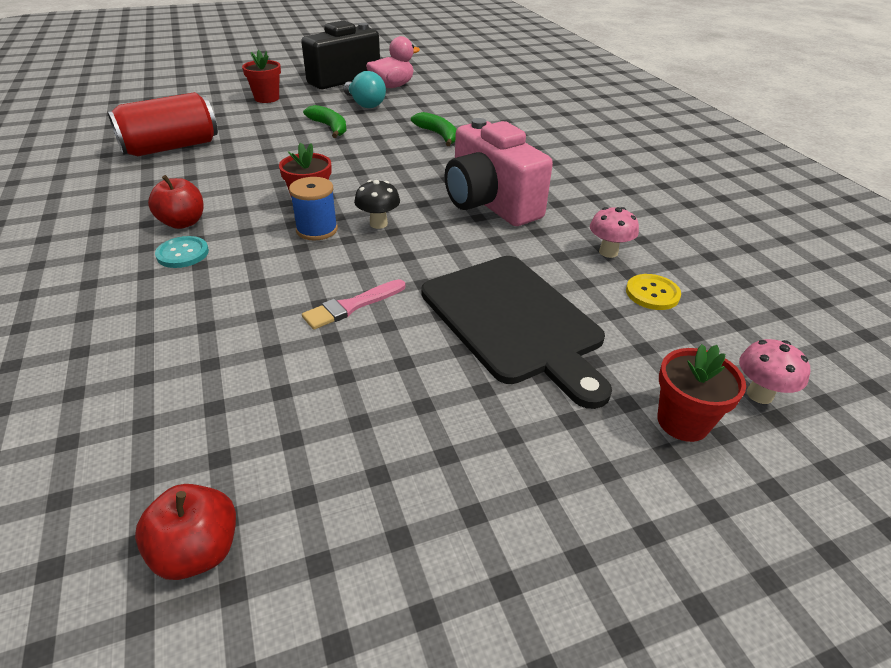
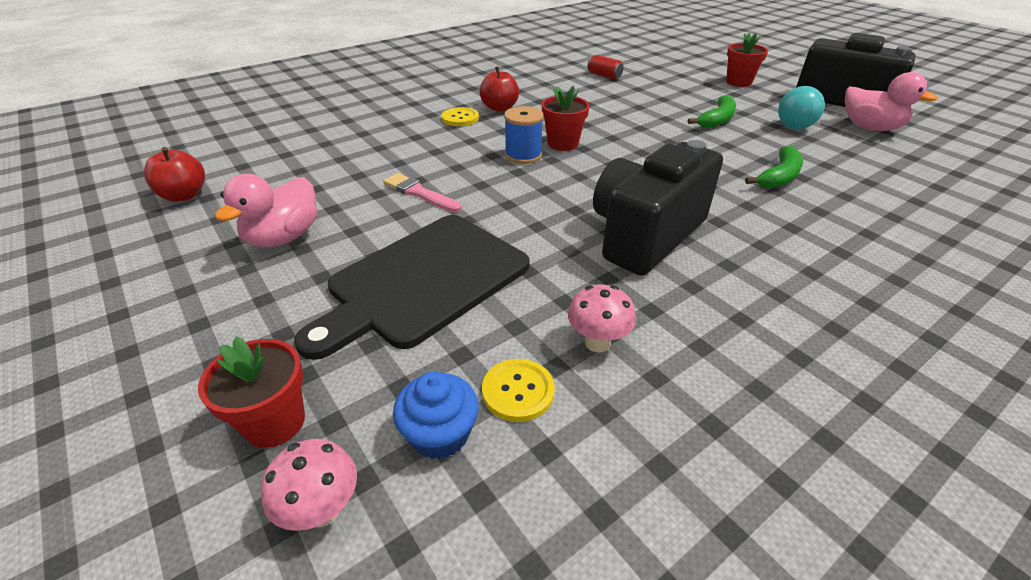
camera: 75 degrees right, 0 degrees up
(171, 147) = (604, 75): red can -> red can, size x0.44
(182, 253) = (460, 118): turquoise button -> yellow button
(378, 224) = (552, 180): black mushroom -> none
(391, 421) = (284, 237): none -> pink duck
(489, 203) = (645, 235): pink camera -> black camera
(691, 333) = (440, 434): none -> blue cupcake

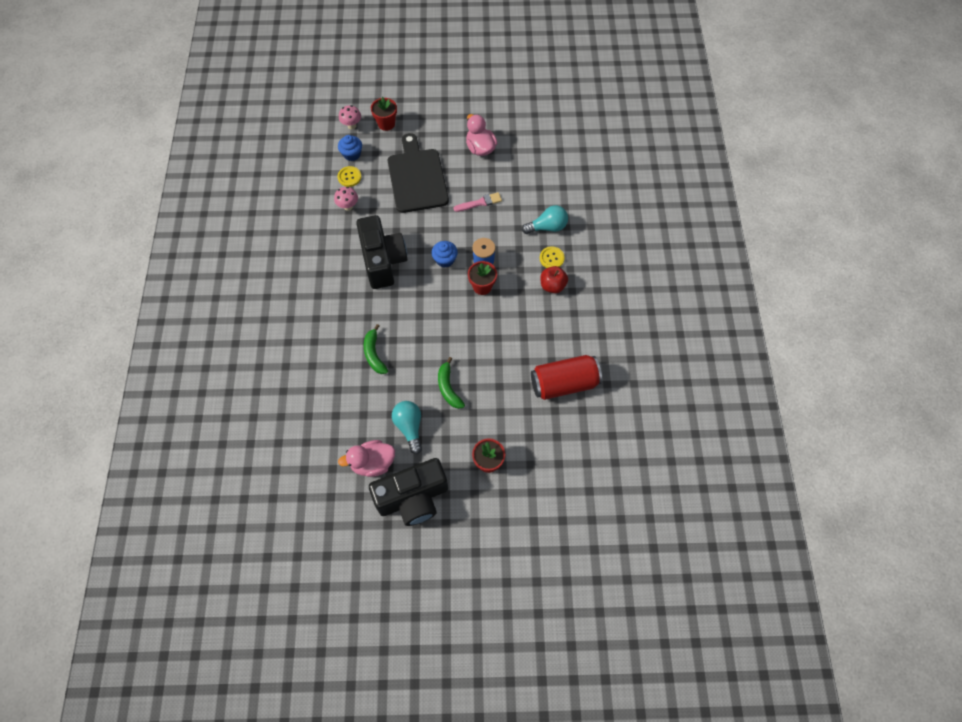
camera: 125 degrees right, 25 degrees up
(184, 195) = (543, 125): red apple -> none
(412, 133) = (547, 227): none -> turquoise light bulb
(561, 183) = (445, 259): none -> blue cupcake
(604, 75) = (564, 383): red can -> red can, size x2.25

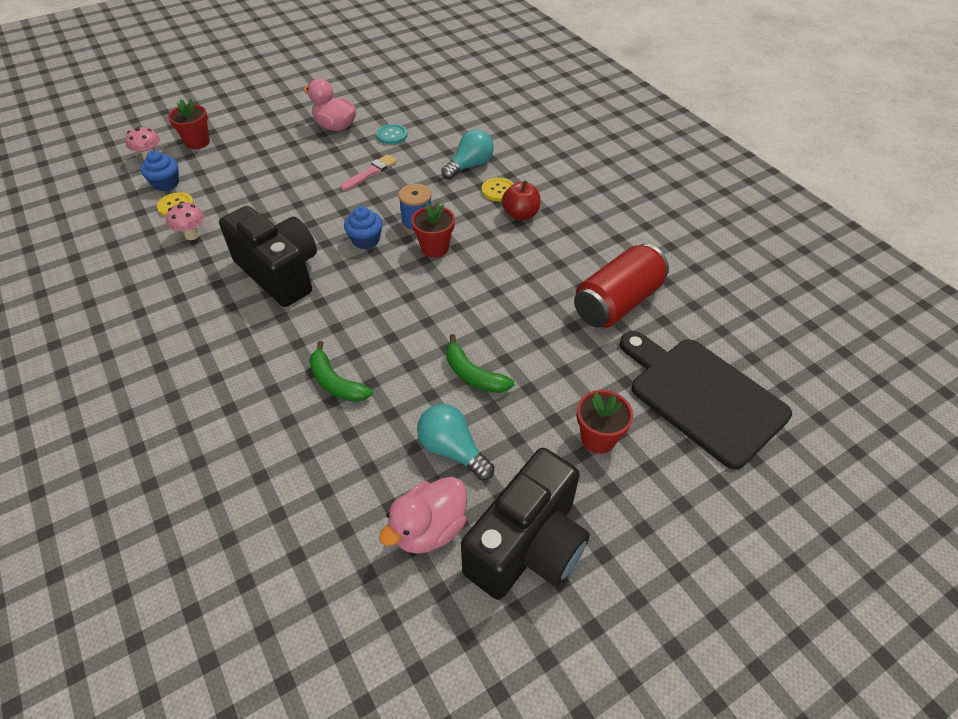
camera: 30 degrees left, 15 degrees down
(417, 177) = (272, 176): black cutting board -> black cutting board (702, 396)
(513, 174) = (392, 135): none -> turquoise button

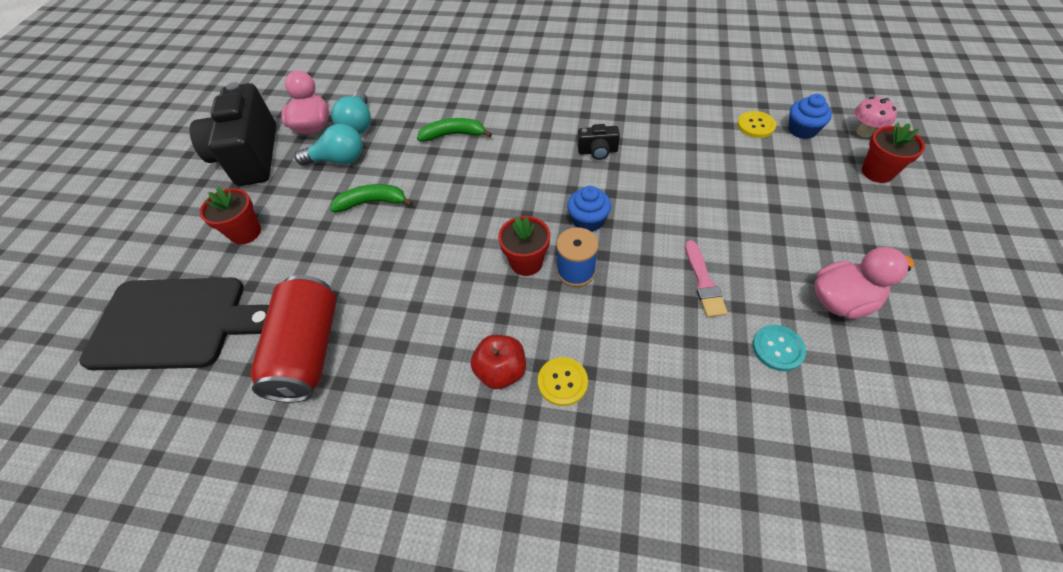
camera: 135 degrees right, 5 degrees up
(192, 235) = (699, 122): pink mushroom -> none
(279, 273) = (597, 151): black camera -> black camera, size x0.43
(470, 166) = (638, 388): turquoise light bulb -> turquoise light bulb (358, 124)

